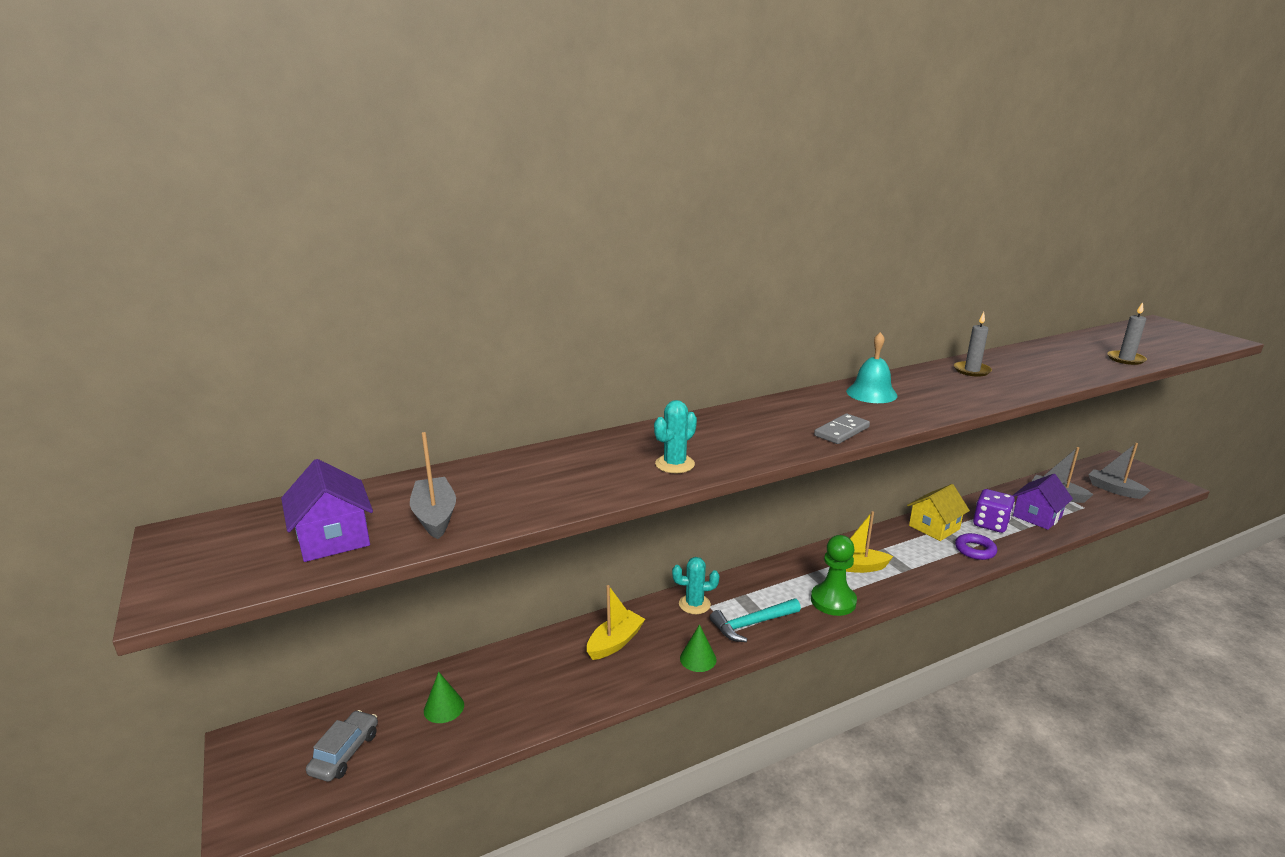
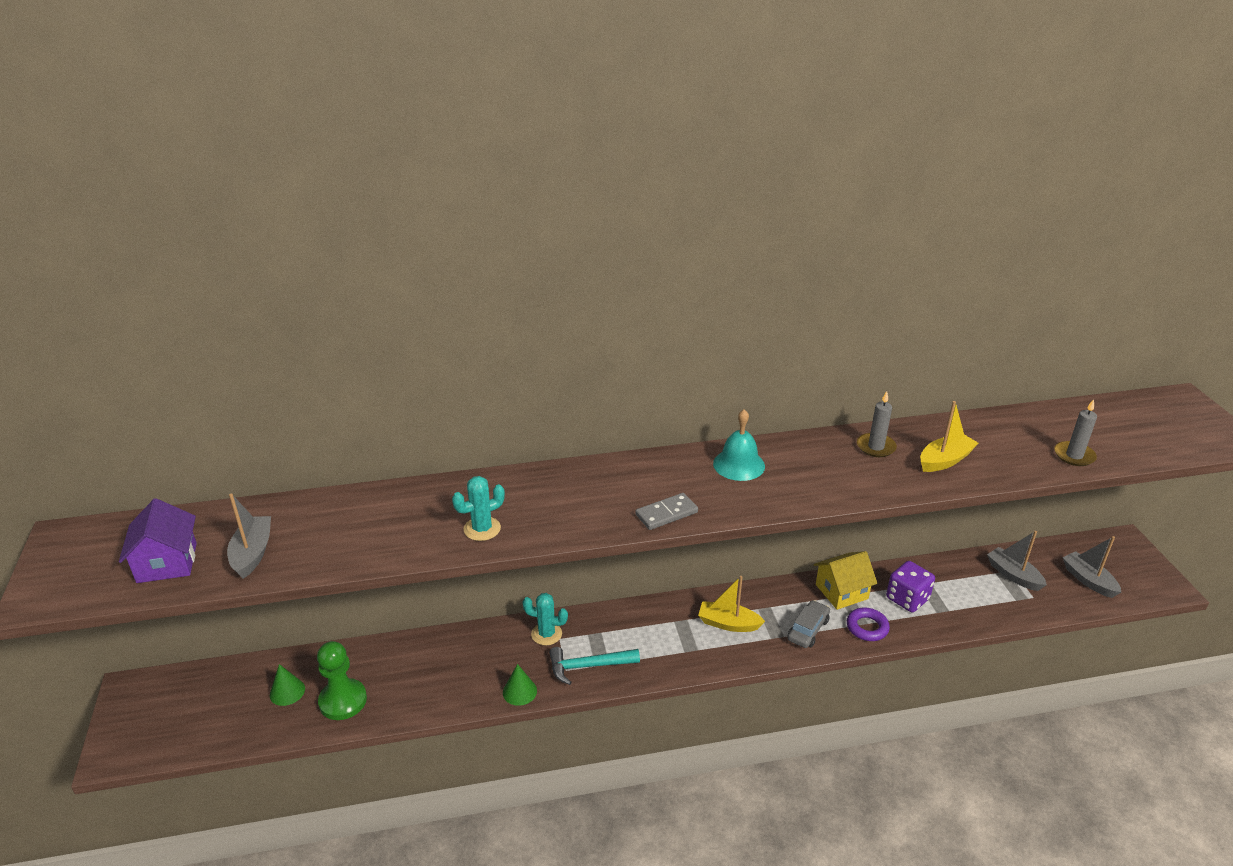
camera: 15 degrees right, 10 degrees up
(345, 753) = (198, 715): grey car -> grey car (808, 629)
(615, 642) = (455, 659): yellow boat -> yellow boat (945, 460)
(833, 601) = (680, 657): green pawn -> green pawn (343, 701)
(1037, 516) = (967, 599): purple house -> none

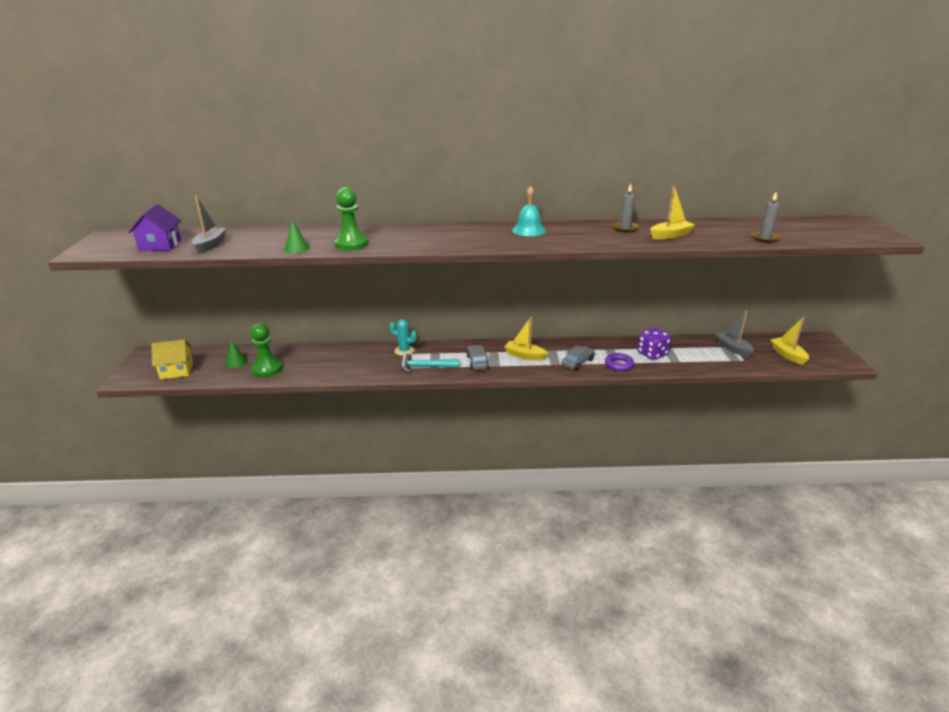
camera: 10 degrees right, 5 degrees down
(482, 529) = (351, 244): turquoise cactus -> green pawn
(519, 691) = (377, 374): green cone -> green cone (296, 248)
(663, 646) = (477, 362): none -> grey car
(666, 514) = (471, 245): grey domino -> none
(841, 591) = (607, 347): yellow house -> yellow house (176, 370)
(1088, 580) = (787, 355): grey boat -> yellow boat

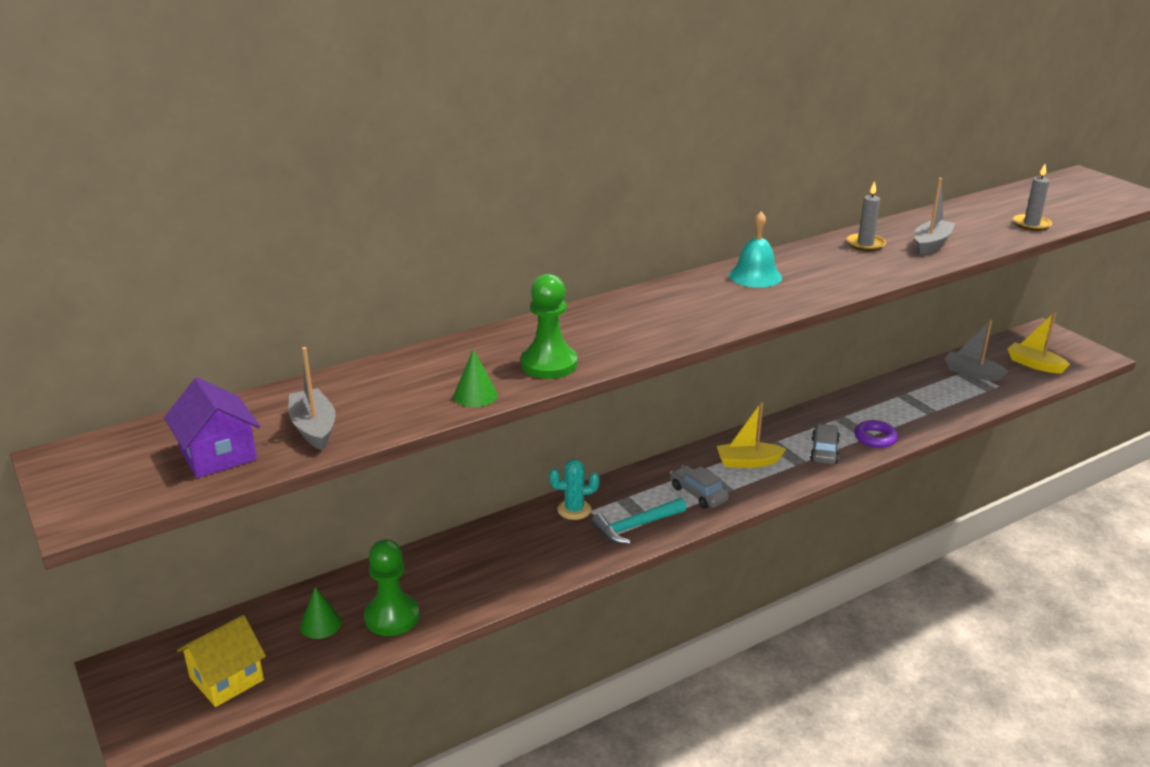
camera: 30 degrees left, 0 degrees up
(652, 354) = (895, 409): purple dice -> none
(670, 235) = (931, 244): yellow boat -> grey boat

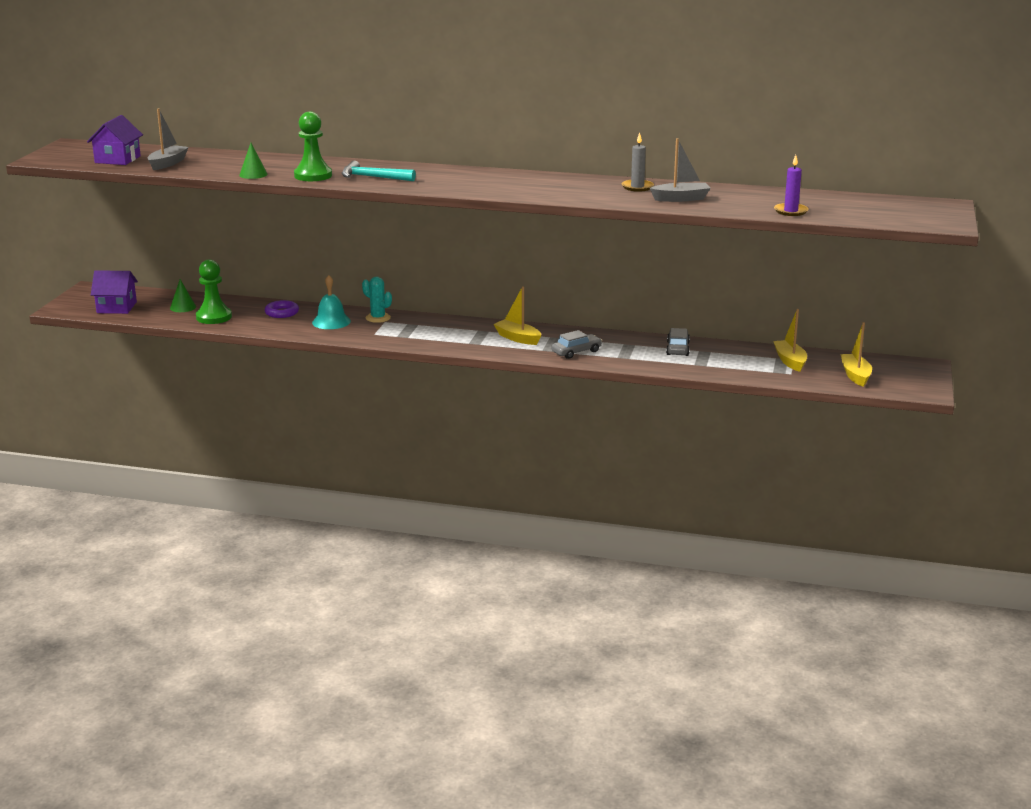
camera: 45 degrees right, 5 degrees down
(227, 679) = (117, 307): yellow house -> purple house
(635, 526) = (391, 335): turquoise hammer -> turquoise hammer (373, 177)
(698, 494) = (456, 338): grey car -> grey car (677, 349)
(755, 276) = (521, 179): turquoise bell -> turquoise bell (331, 322)
(875, 438) = (625, 360): purple ring -> purple ring (282, 313)
(972, 373) = (790, 361): grey boat -> yellow boat
(1031, 224) = (791, 211): grey candle -> purple candle

